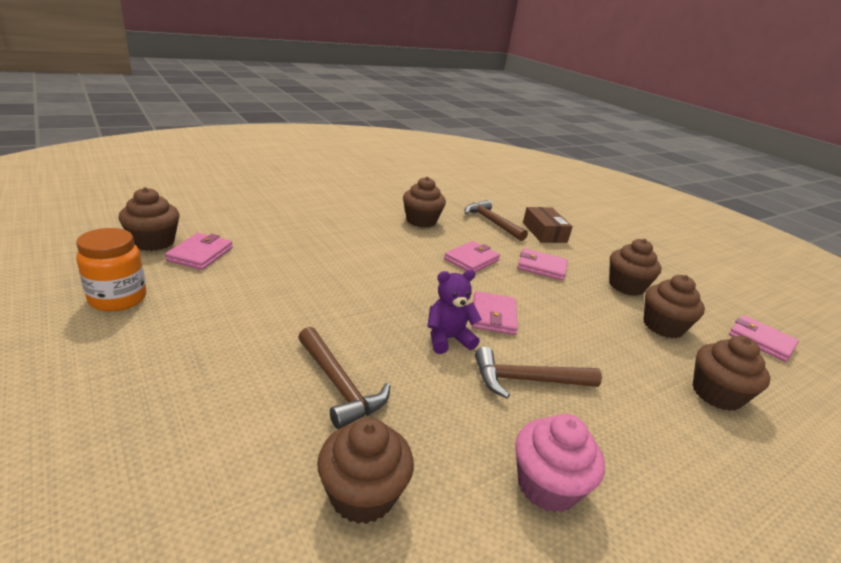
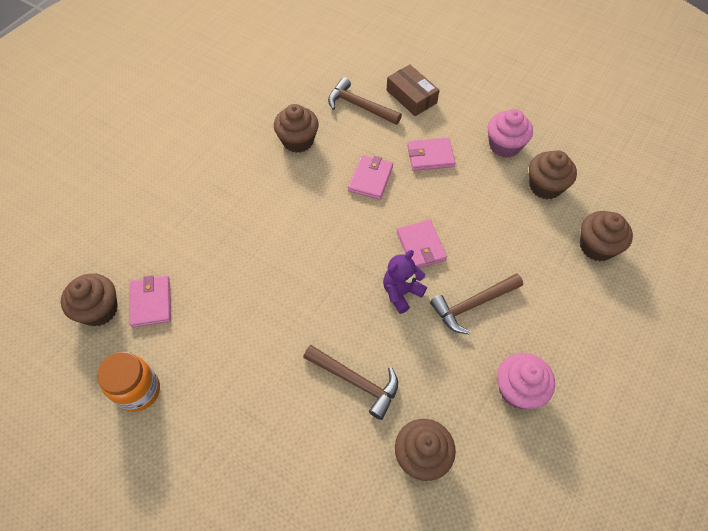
camera: 20 degrees left, 30 degrees up
(626, 286) = (504, 145): brown cupcake -> pink cupcake
(761, 341) = (617, 164): pink wallet -> none

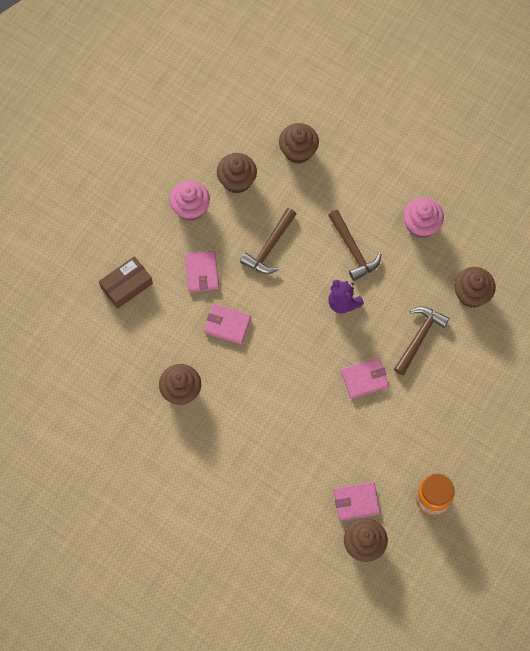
camera: 90 degrees left, 10 degrees up
(359, 106) = (137, 334): brown hammer -> brown hammer (269, 247)
(421, 246) = (299, 285): pink wallet -> pink wallet (364, 379)

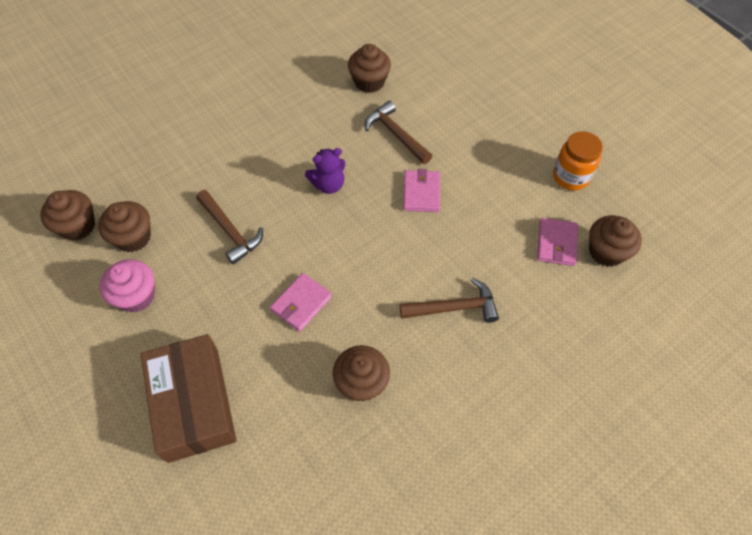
camera: 70 degrees left, 10 degrees down
(126, 285) = (193, 403): brown box -> brown box, size x1.68
(202, 272) = (223, 310): pink wallet -> none
(298, 151) = (137, 170): brown cupcake -> brown cupcake (77, 226)
(353, 250) = (275, 158): brown hammer -> brown hammer (454, 308)
(421, 225) = (279, 96): pink cupcake -> none

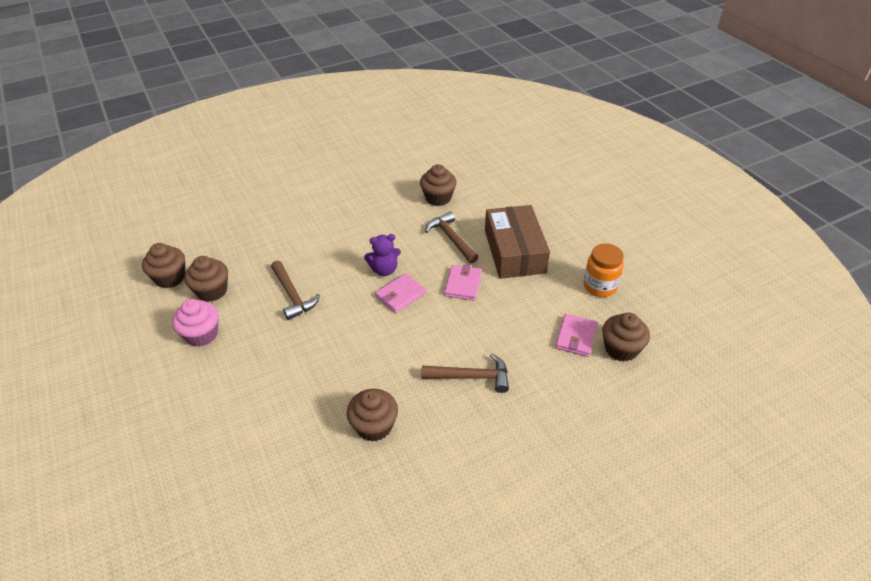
camera: 10 degrees right, 15 degrees down
(193, 403) = (225, 423): brown box -> brown box (514, 251)
(301, 303) = (338, 357): pink wallet -> pink wallet (400, 295)

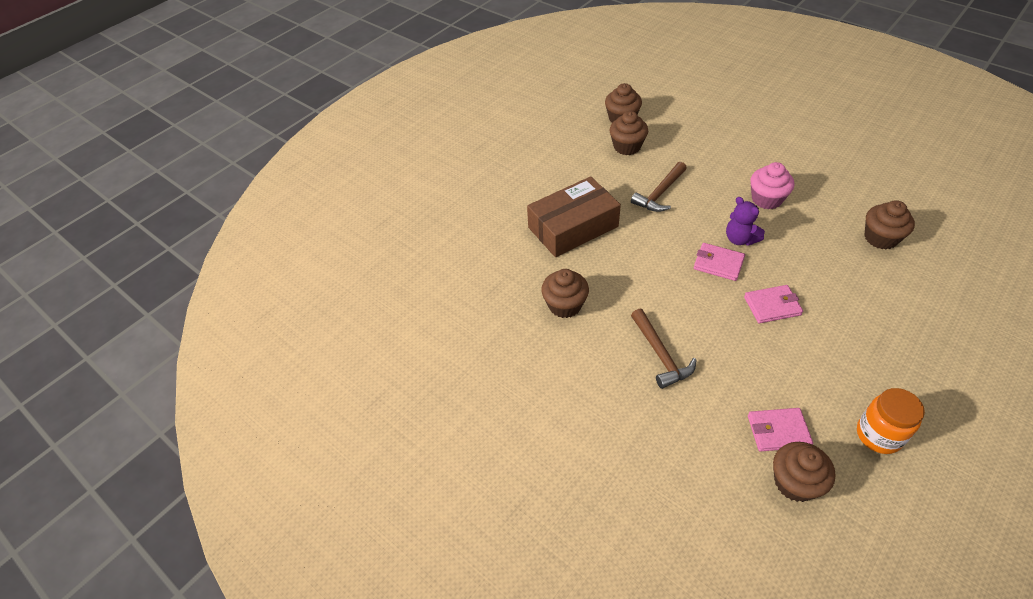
camera: 70 degrees right, 5 degrees up
(202, 334) = (582, 163): pink cupcake -> pink cupcake (766, 199)
(451, 238) = (829, 272): brown hammer -> none
(514, 251) = (861, 333): brown box -> brown box (573, 227)

